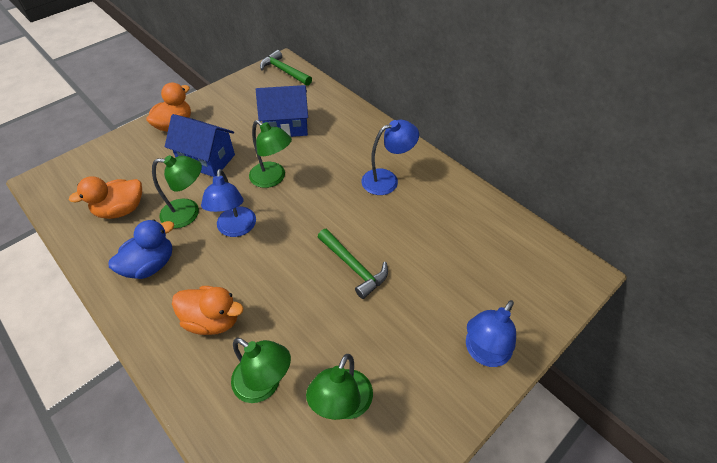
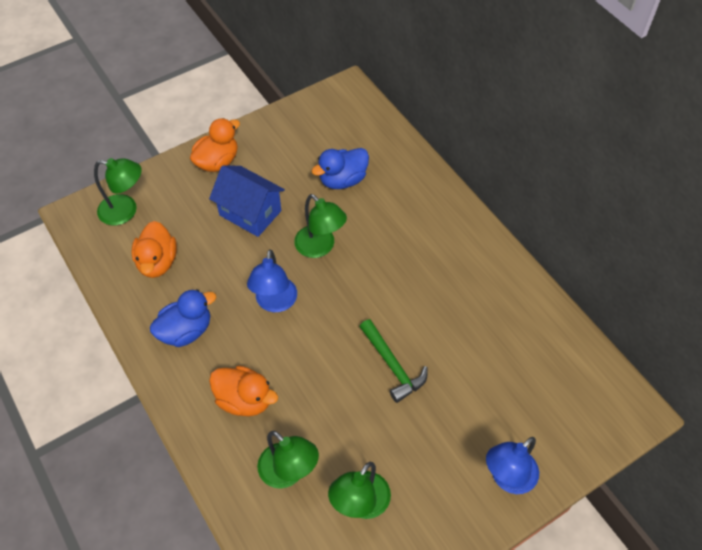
camera: 10 degrees right, 5 degrees up
(121, 210) = (157, 262): orange duck -> orange duck turned 75 degrees counterclockwise
(188, 213) = (227, 277): green lamp -> green lamp (125, 211)
(284, 71) = (349, 101): green hammer -> none
(286, 126) = (342, 180): blue house -> blue duck
(387, 179) = (446, 267): blue lamp -> none

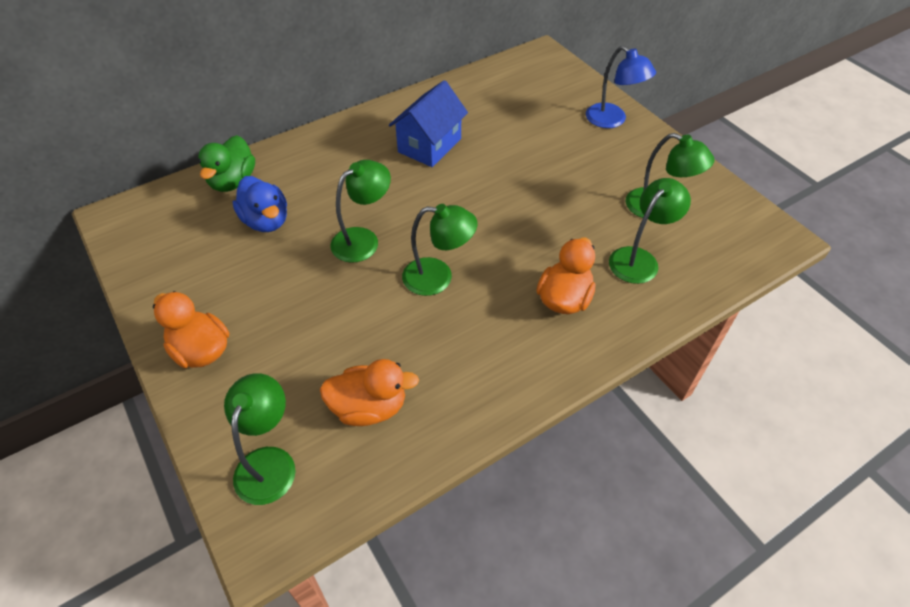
camera: 90 degrees left, 5 degrees down
(186, 331) = (478, 363): blue duck -> none
(250, 213) = (300, 308): blue house -> blue house (429, 145)
(275, 303) = (438, 277): blue lamp -> green lamp
(389, 151) = (233, 181): none -> green duck
(392, 365) = (512, 184): green hammer -> none

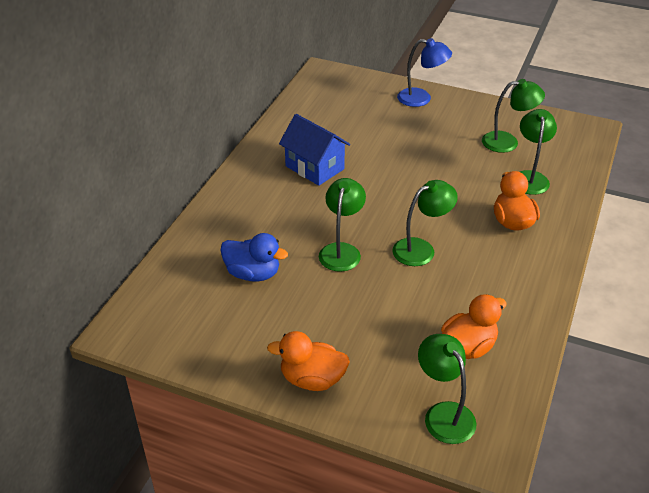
camera: 35 degrees left, 10 degrees down
(233, 181) = (189, 259): green duck -> none
(429, 145) = (314, 167): blue house -> blue house turned 45 degrees counterclockwise

